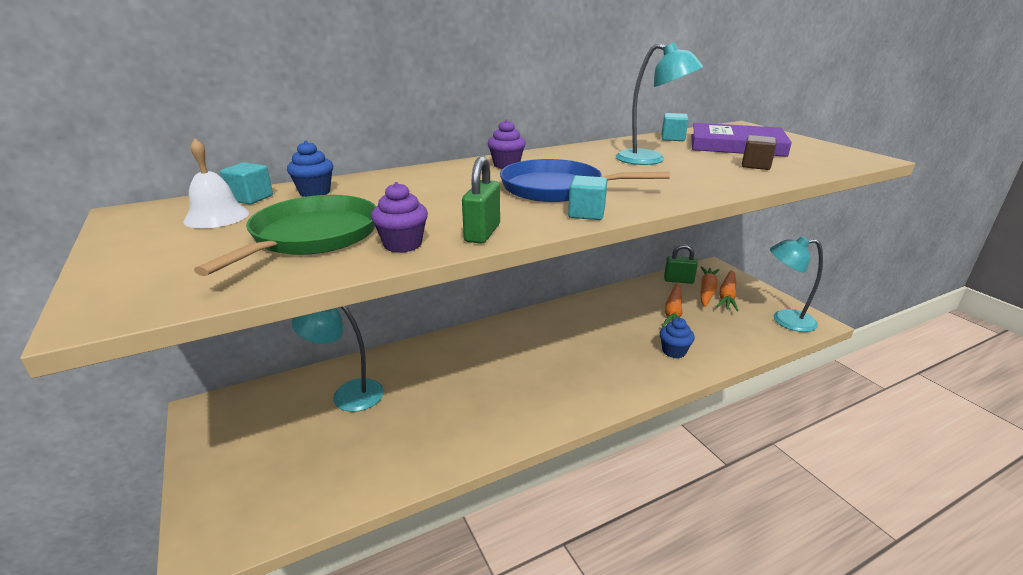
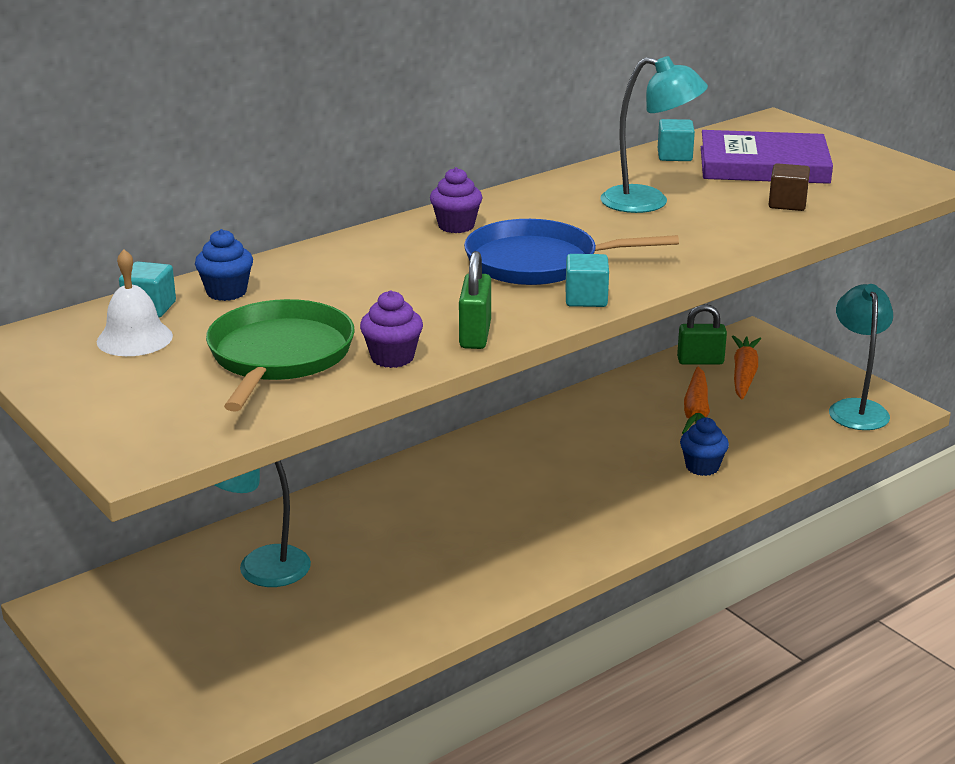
camera: 10 degrees left, 0 degrees up
(727, 296) = (774, 379): orange carrot -> none
(785, 320) = (856, 408): turquoise lamp -> turquoise lamp turned 90 degrees clockwise

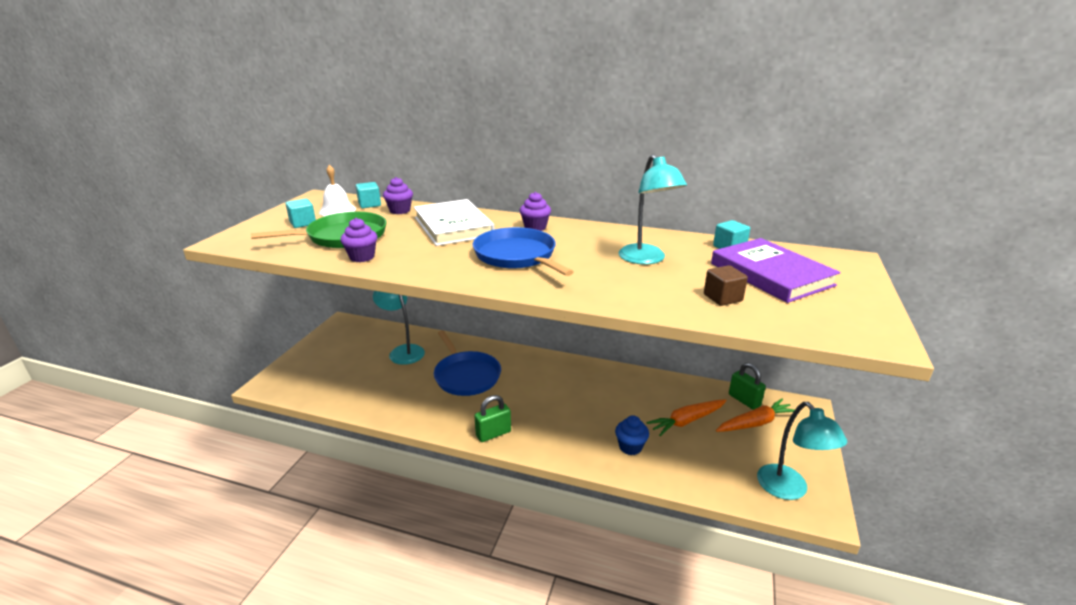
camera: 55 degrees right, 0 degrees up
(226, 292) = (400, 210): blue cupcake -> purple cupcake
(366, 272) = (453, 226): none -> white book
(408, 530) = (466, 375): none -> blue pan
(475, 335) = (406, 267): green padlock -> green padlock (493, 434)
(586, 298) = (485, 279): turquoise cube -> turquoise cube (303, 223)
(856, 408) = (789, 490): turquoise lamp -> turquoise lamp turned 105 degrees clockwise

